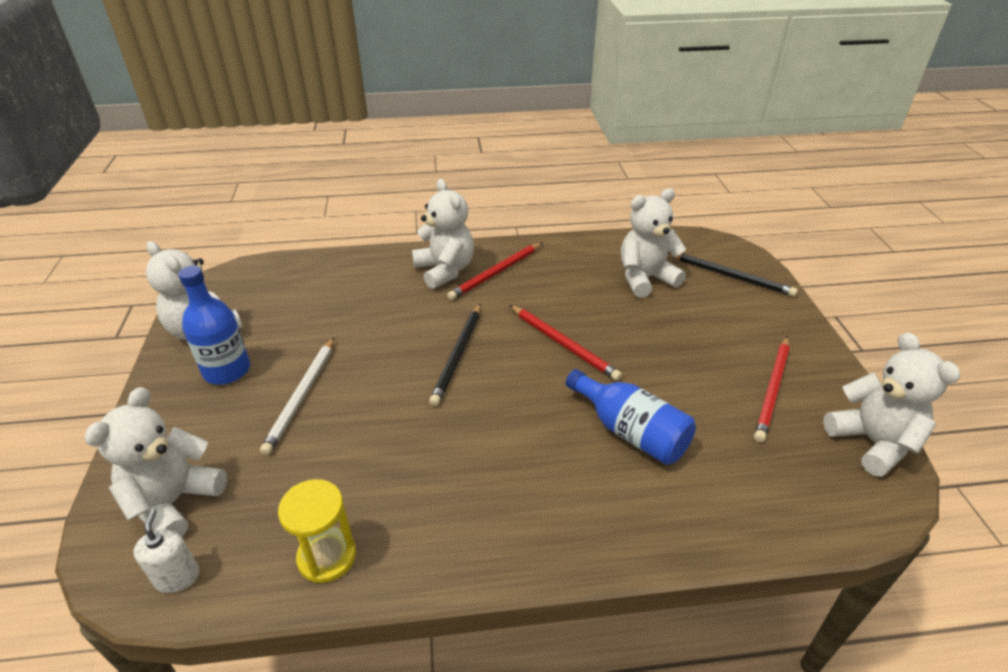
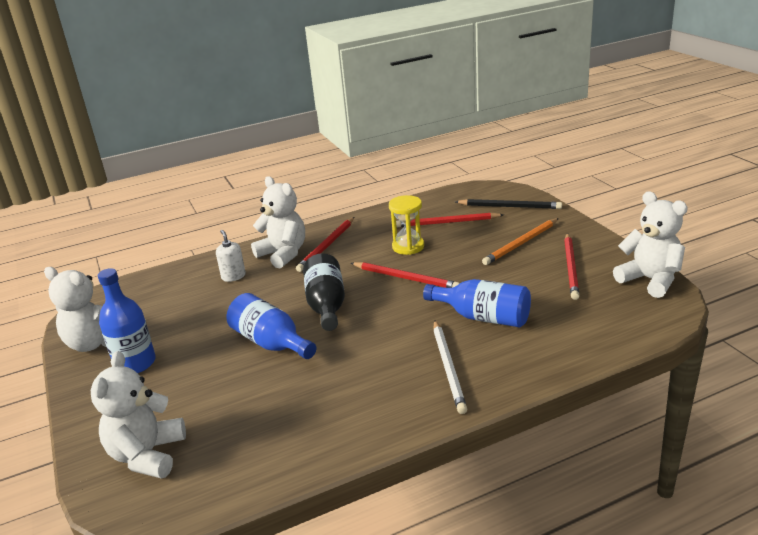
camera: 15 degrees left, 10 degrees down
(177, 577) = (182, 497): white soap dispenser -> white soap dispenser (233, 276)
(302, 396) = (212, 363): white pencil -> white pencil (448, 367)
(327, 556) = (296, 450): yellow hourglass -> yellow hourglass (408, 247)
(374, 389) = (271, 343): none -> blue bottle
(458, 355) = (326, 305): black pencil -> black bottle
(645, 278) = (447, 223): white teddy bear -> red pencil
(722, 334) = (521, 244): none -> orange pencil

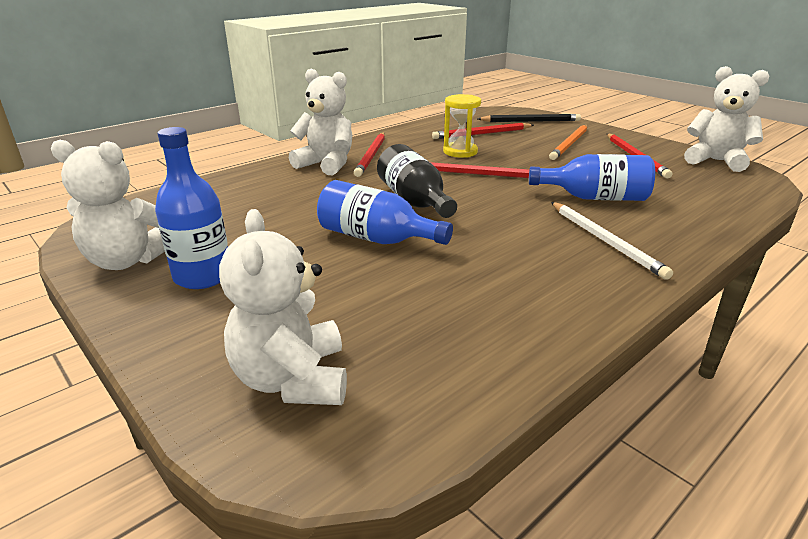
camera: 20 degrees left, 0 degrees up
(233, 276) = (280, 185): white soap dispenser -> none

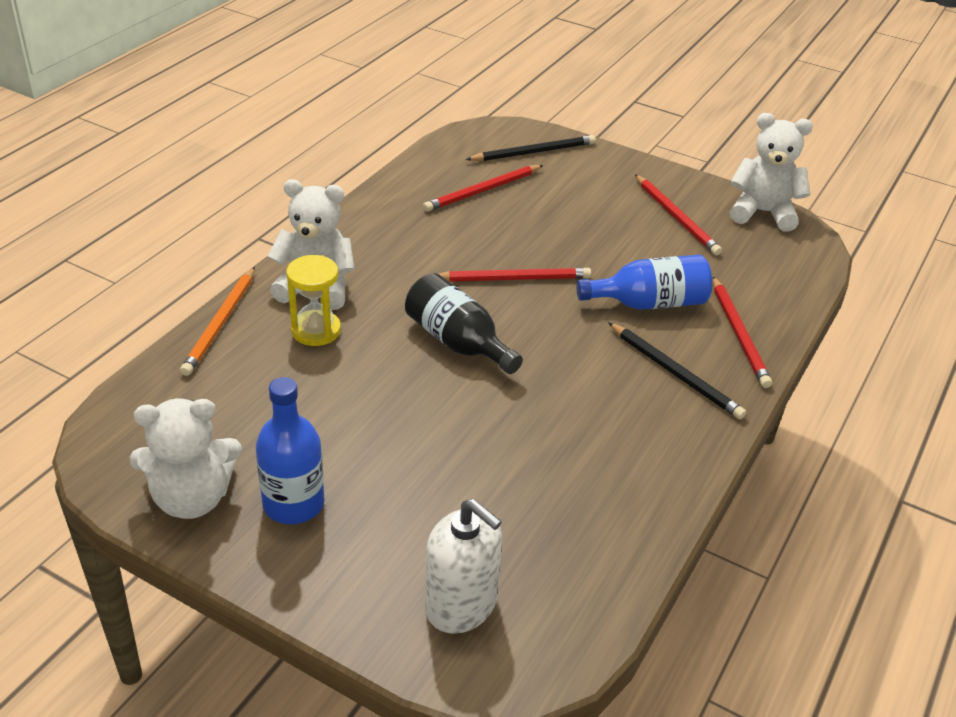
camera: 20 degrees left, 10 degrees up
(292, 379) = (461, 605): white teddy bear -> white soap dispenser
(371, 156) = (364, 261): red pencil -> red pencil (739, 334)
(376, 239) = (445, 413): blue bottle -> none
(460, 152) = (470, 235): yellow hourglass -> yellow hourglass (316, 330)
(569, 144) = (596, 200): orange pencil -> orange pencil (220, 323)
(605, 241) = (675, 373): white pencil -> black pencil

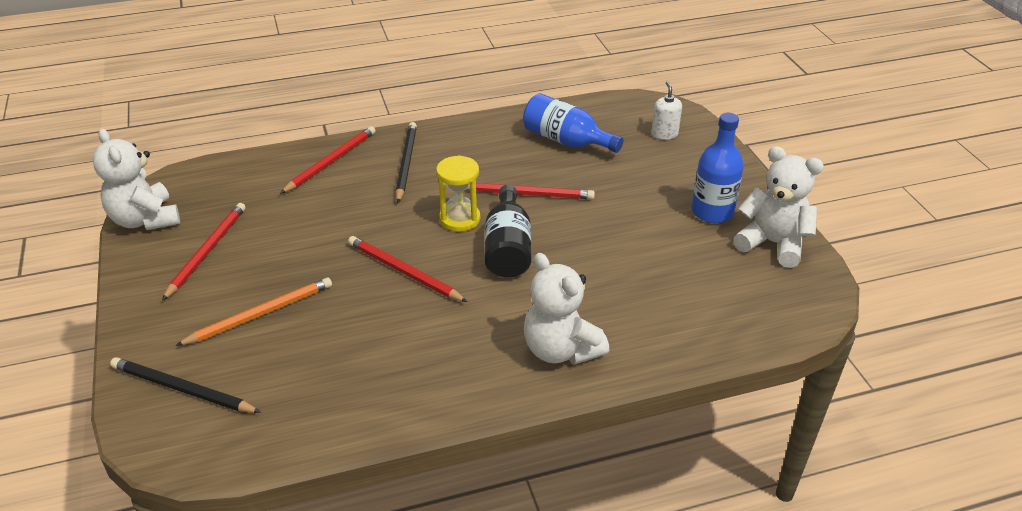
camera: 135 degrees left, 0 degrees up
(220, 323) = (668, 358): orange pencil -> orange pencil (260, 314)
(316, 330) = (598, 311): yellow hourglass -> yellow hourglass (459, 219)
(461, 605) = (664, 134): white soap dispenser -> white soap dispenser, size x0.59
(482, 191) = (299, 370): red pencil -> red pencil (527, 194)
(649, 303) = (346, 205): blue bottle -> blue bottle (566, 141)

